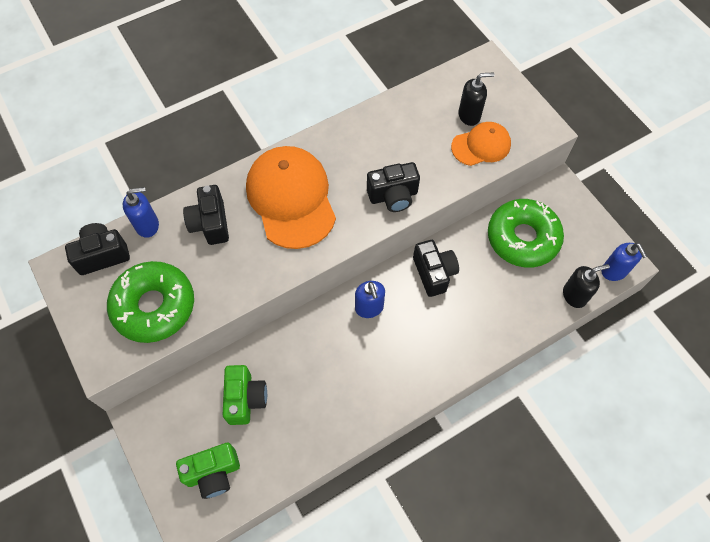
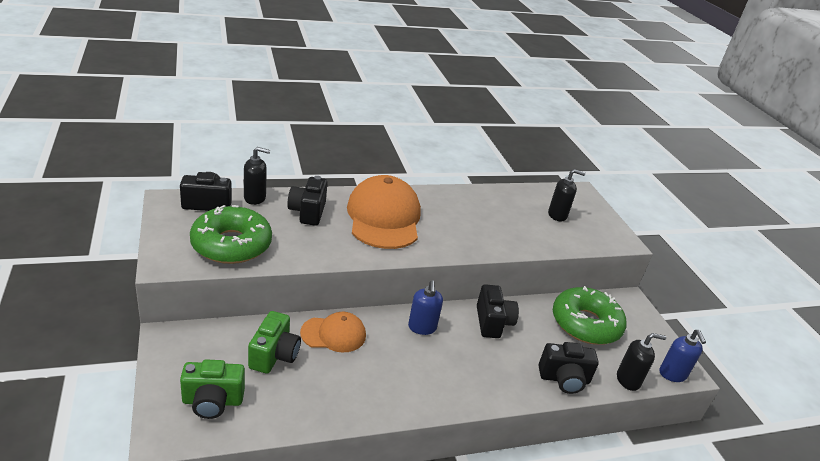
camera: 10 degrees right, 30 degrees down
(147, 225) = (255, 198): blue soap dispenser -> black soap dispenser
(393, 196) = (473, 241): black camera -> black camera (564, 379)
(481, 146) = (562, 234): orange cap -> orange cap (333, 334)

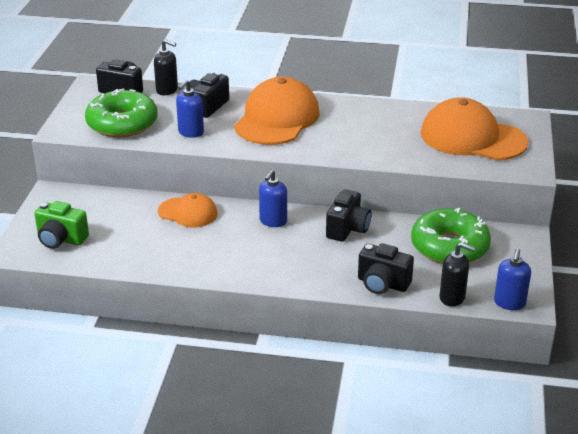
camera: 30 degrees right, 0 degrees up
(274, 355) = (127, 218): green camera -> none
(311, 245) = (190, 132): none -> blue soap dispenser
(557, 215) = (472, 138): black soap dispenser -> orange cap

